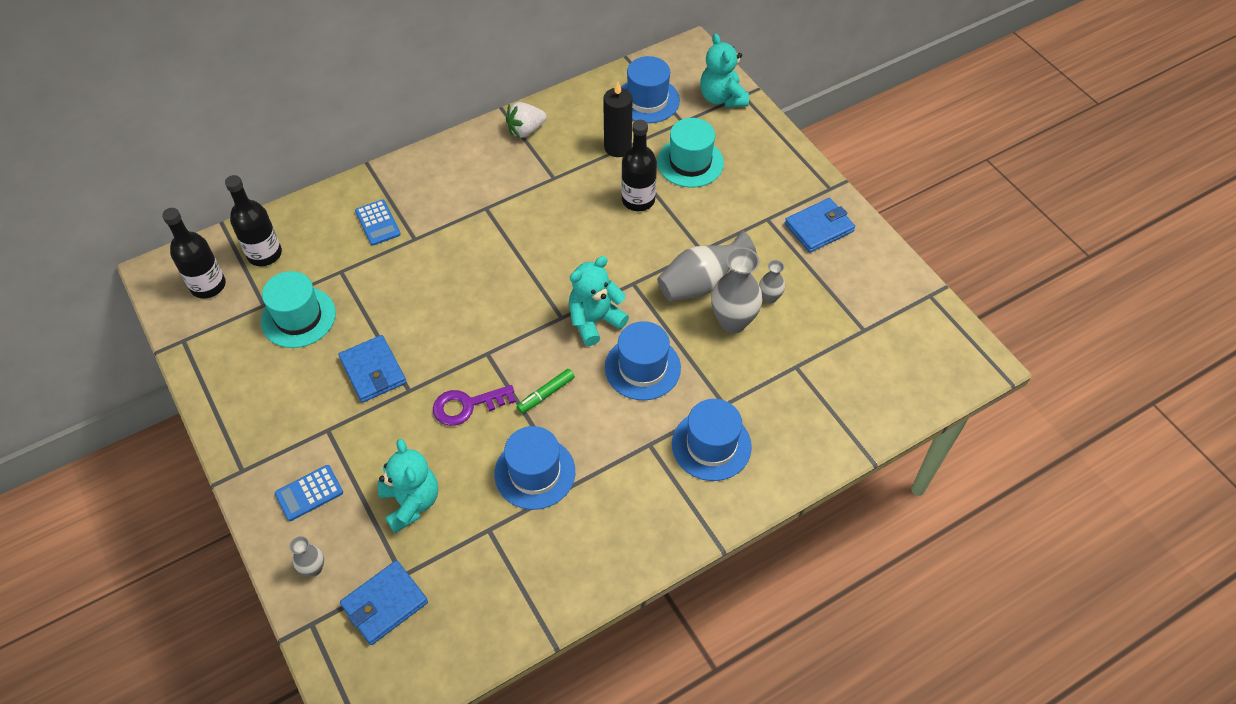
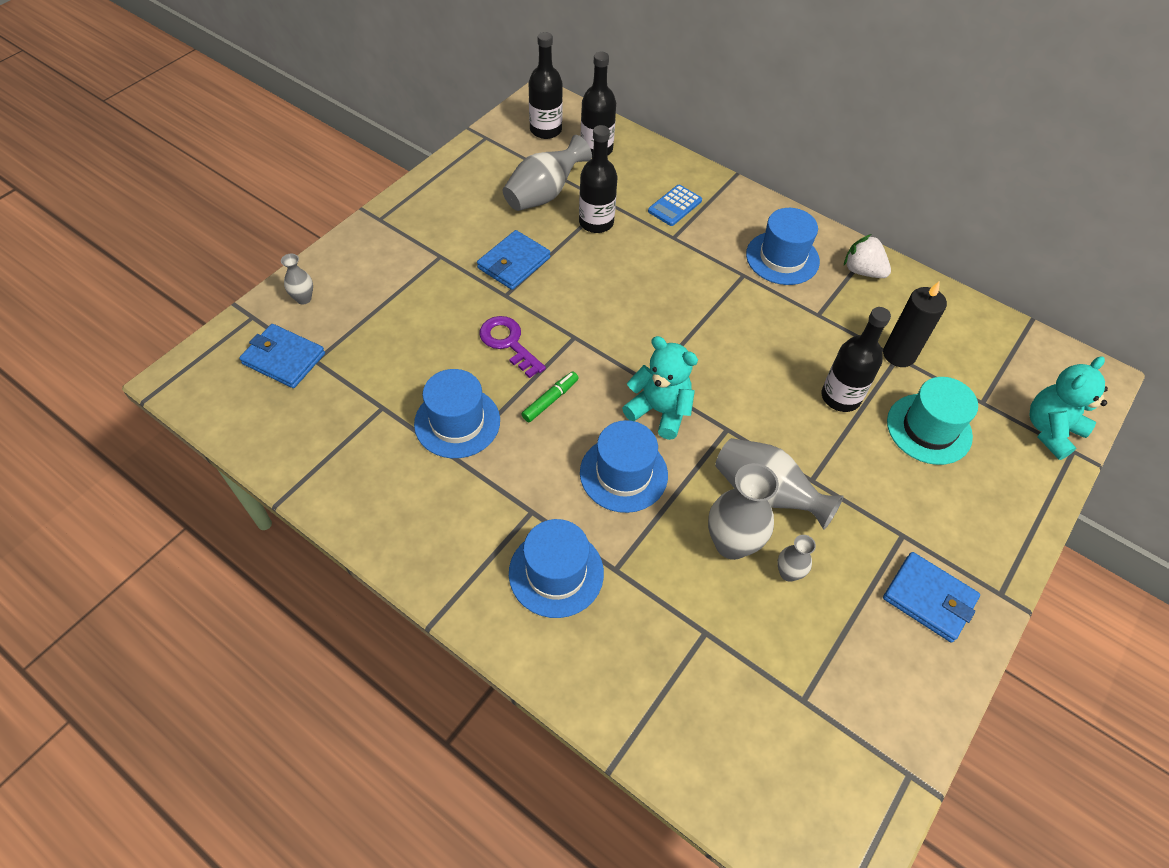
camera: 65 degrees right, 0 degrees up
(298, 317) = (544, 194): turquoise hat -> grey vase
(309, 493) = (374, 268): blue calculator -> none
(361, 289) = (596, 222): none -> black bottle
(411, 502) = (390, 340): turquoise teddy bear -> none
(546, 394) = (550, 400): green marker -> green marker turned 105 degrees clockwise
(647, 100) = (986, 359): blue hat -> blue hat (782, 258)

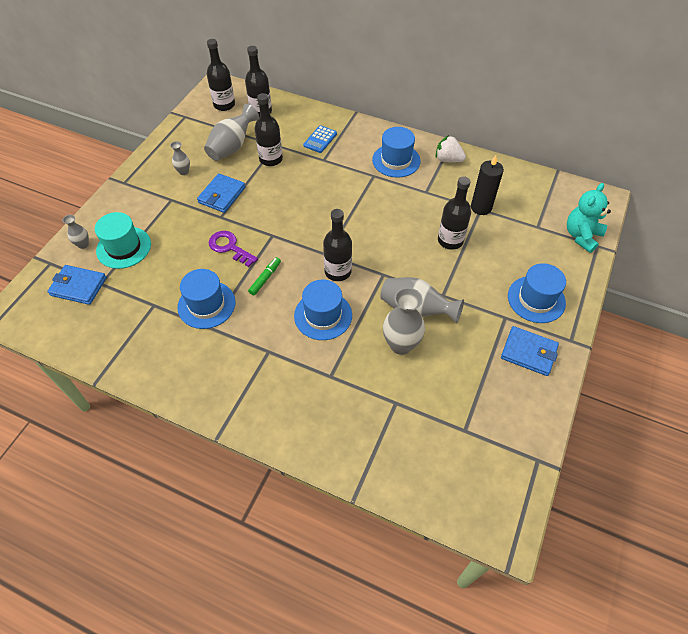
camera: 10 degrees left, 0 degrees up
(556, 573) = (292, 386): blue hat -> blue hat (536, 299)
(659, 411) = (338, 271): turquoise teddy bear -> black bottle
(788, 573) = (440, 355): grey vase -> grey vase (183, 171)
(929, 429) = (508, 249): turquoise hat -> turquoise hat (124, 247)

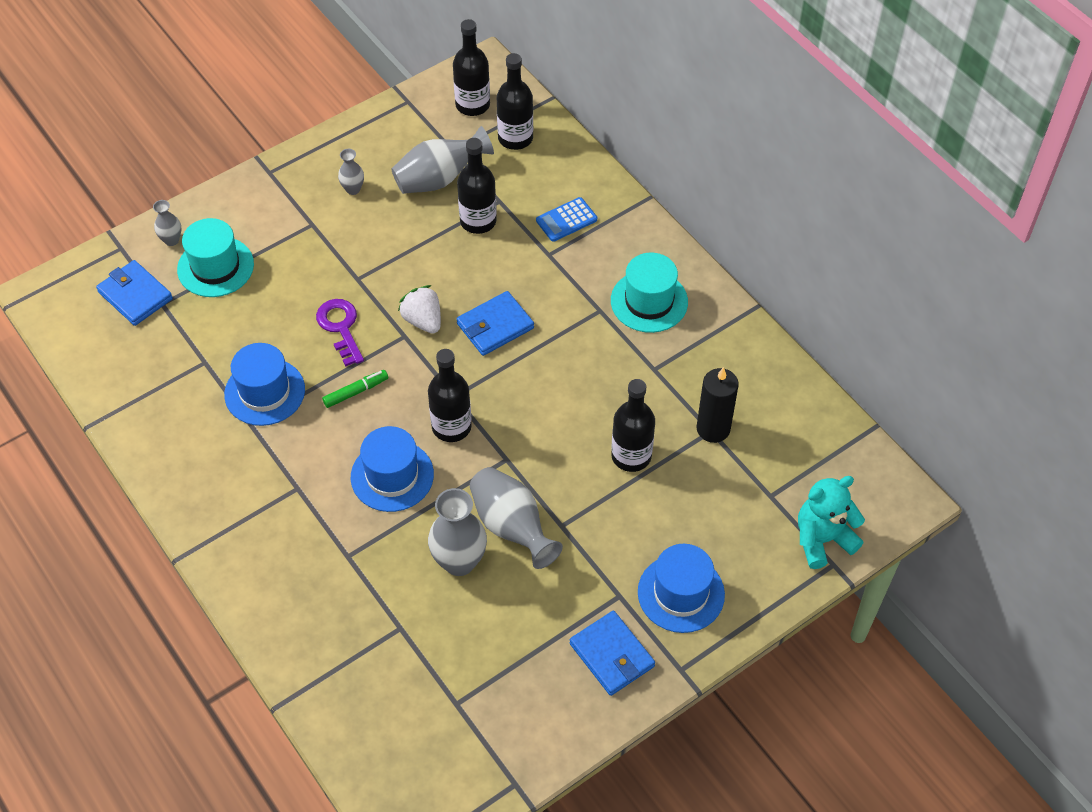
camera: 30 degrees right, 0 degrees up
(221, 195) = (379, 247): blue wallet -> blue wallet (495, 326)
(396, 160) = (649, 301): blue hat -> turquoise hat
(448, 159) = (725, 334): white strawberry -> white strawberry (423, 320)

